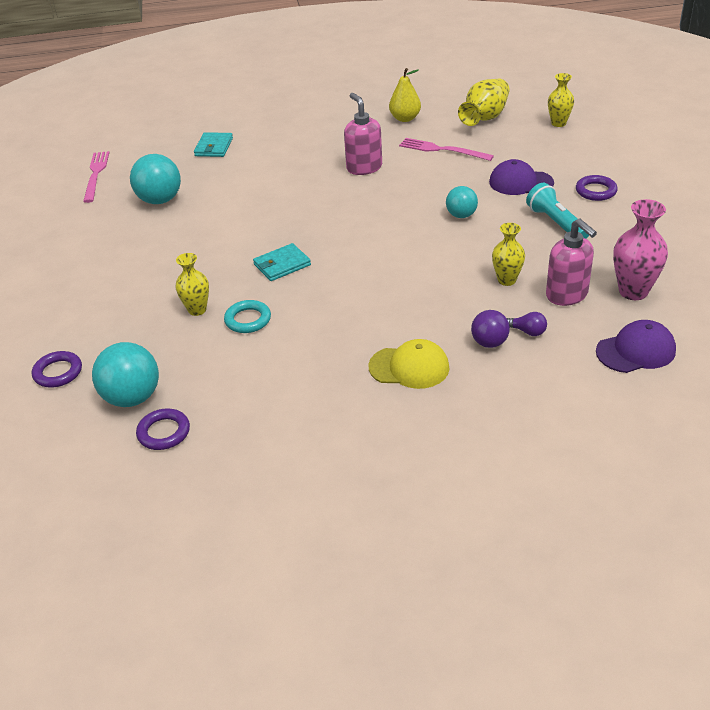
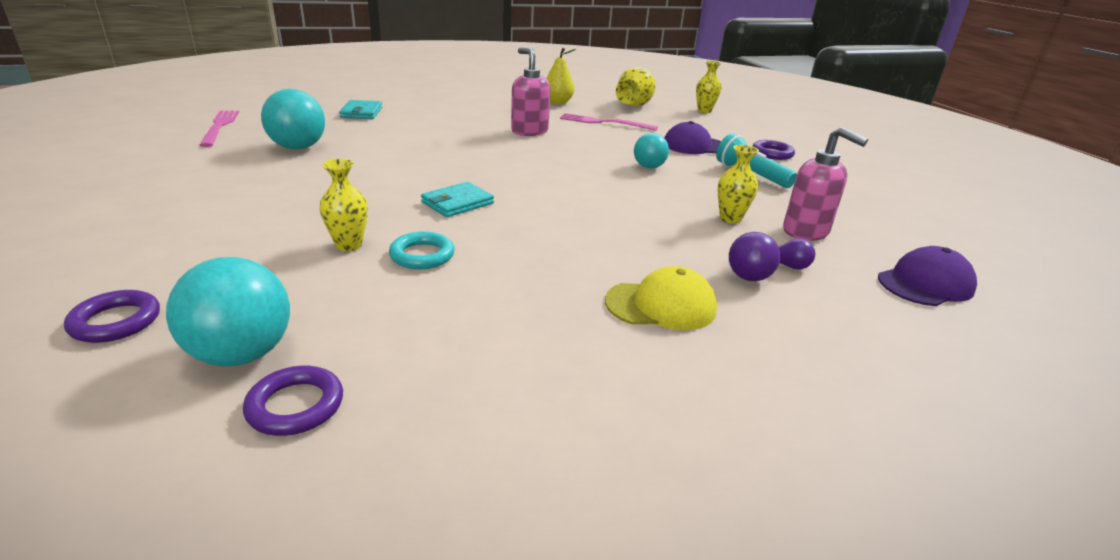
camera: 15 degrees left, 10 degrees down
(633, 291) = (874, 229): pink vase -> none

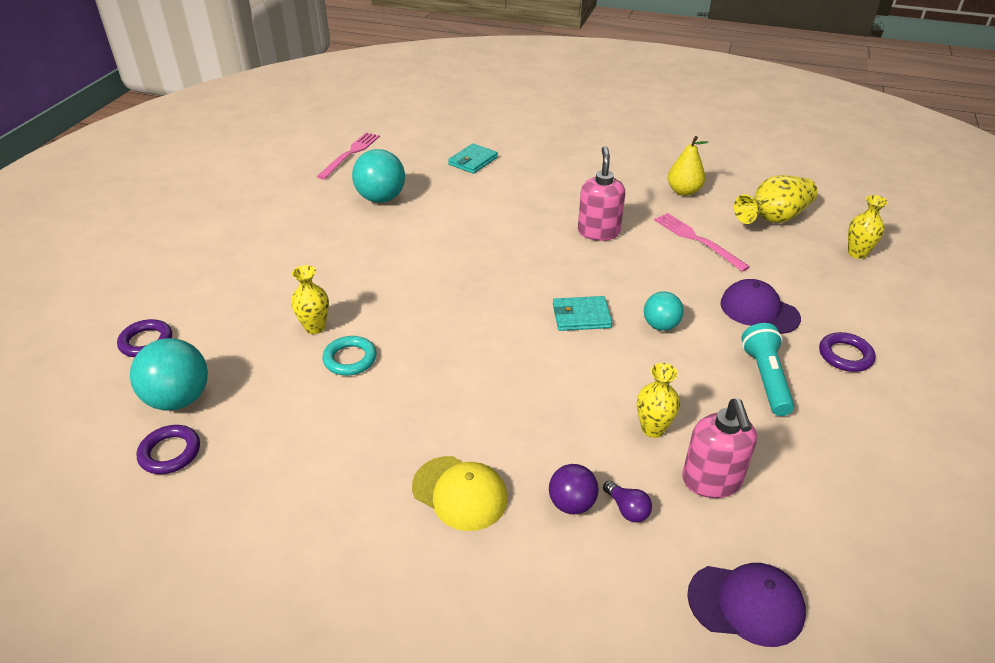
camera: 40 degrees right, 10 degrees up
(457, 203) = (432, 310): turquoise wallet -> turquoise wallet (581, 316)

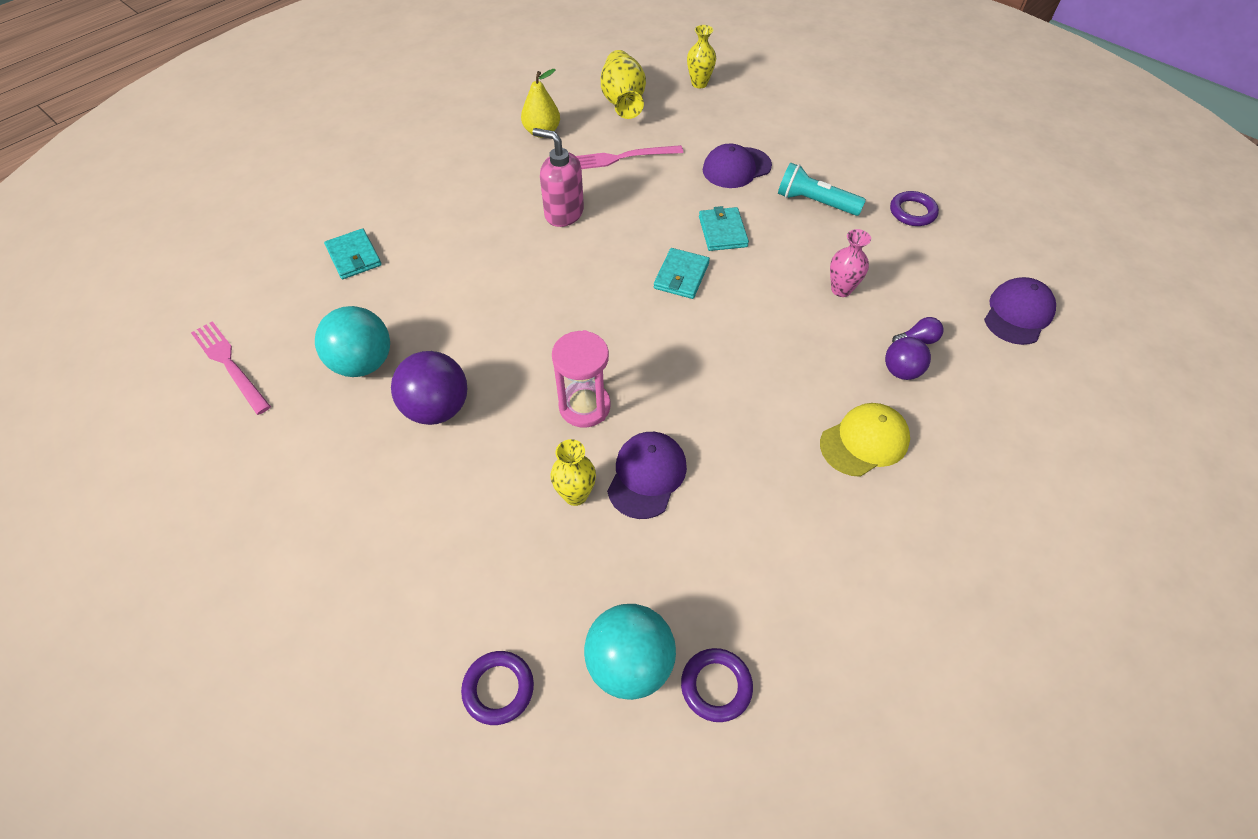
camera: 65 degrees left, 15 degrees up
(350, 359) = (647, 476): turquoise ring -> purple cap
(360, 240) = (437, 408): none -> purple ball
(400, 306) = (584, 406): none -> pink hourglass
(653, 429) = (841, 289): yellow vase -> pink vase
(660, 325) = (722, 231): turquoise ball -> turquoise wallet
(712, 481) = (906, 281): pink soap dispenser -> none
(845, 355) = (810, 150): purple ring -> purple ring (912, 212)

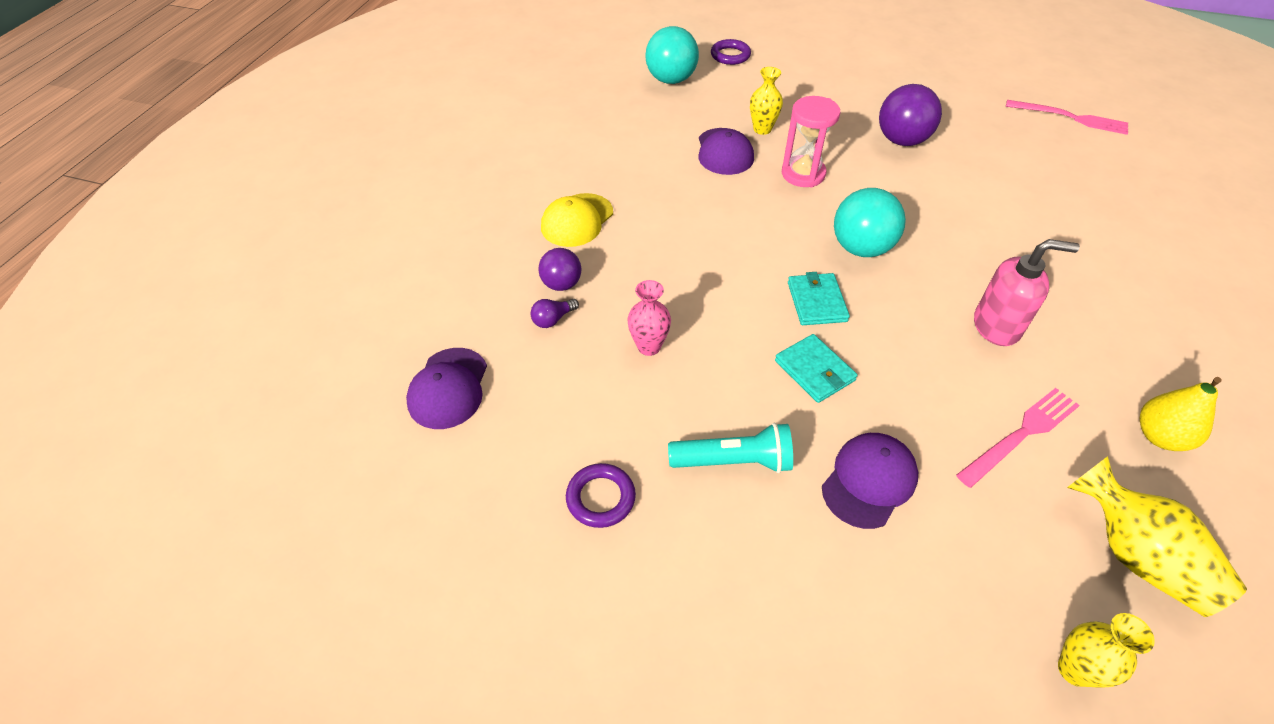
camera: 155 degrees right, 5 degrees down
(354, 256) = (1114, 212): turquoise wallet -> none
(363, 363) = (987, 147): turquoise ball -> turquoise ball (861, 248)
(716, 686) = (620, 86): purple ring -> none

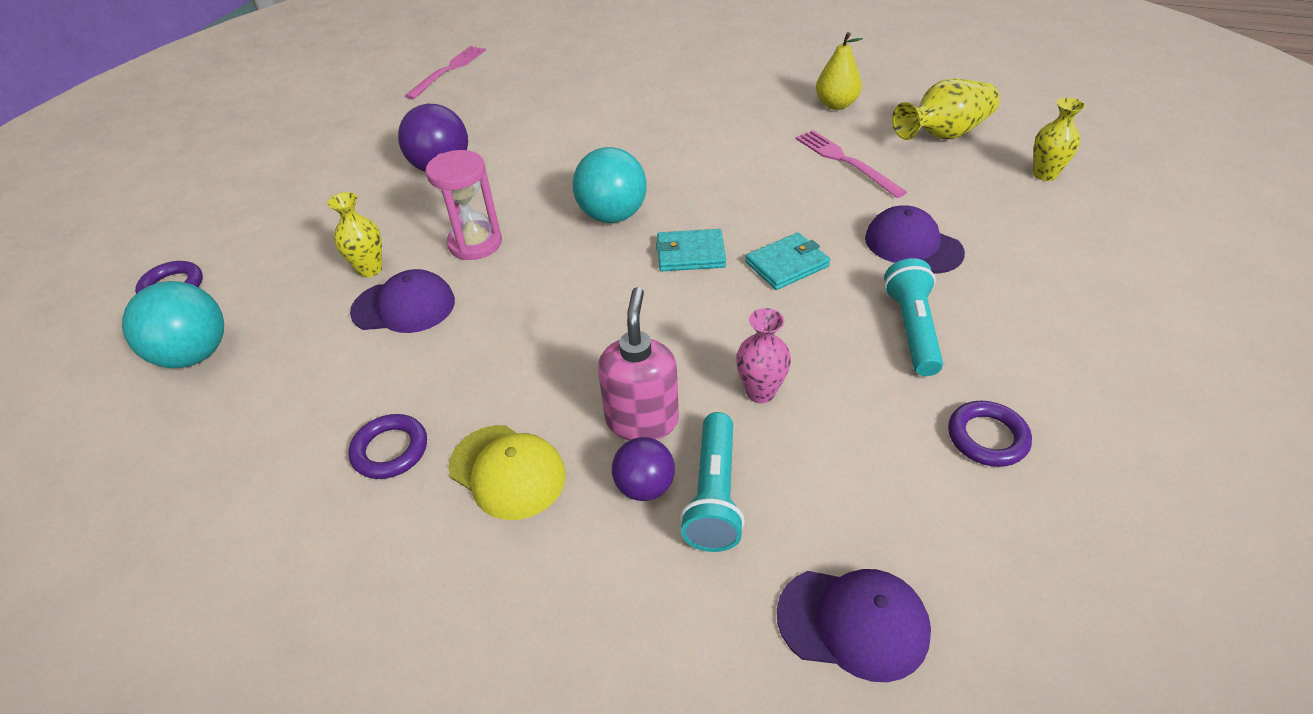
camera: 85 degrees left, 5 degrees down
(553, 319) = (714, 494): purple light bulb -> turquoise flashlight
(595, 169) = (390, 450): none -> purple ring
(997, 326) = (726, 153): pink soap dispenser -> pink soap dispenser (642, 420)

